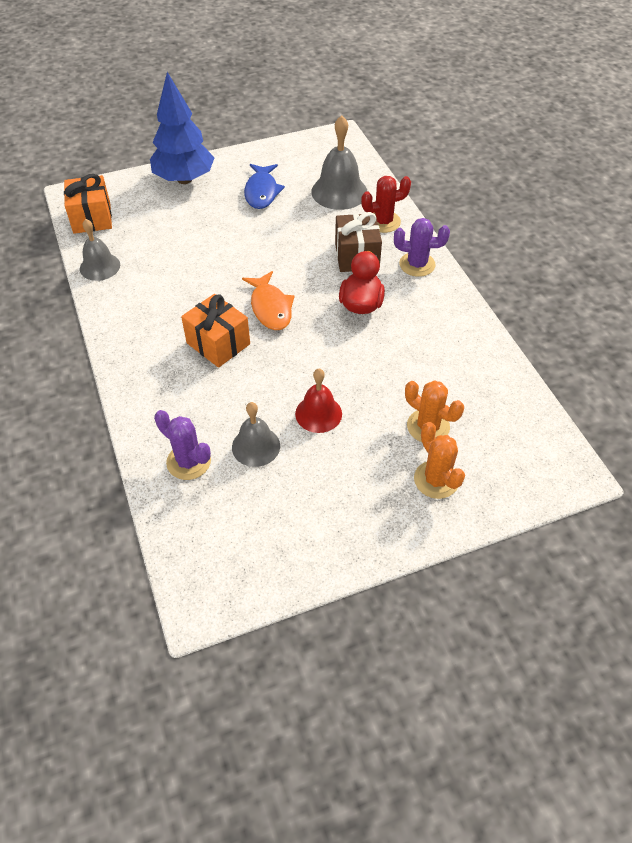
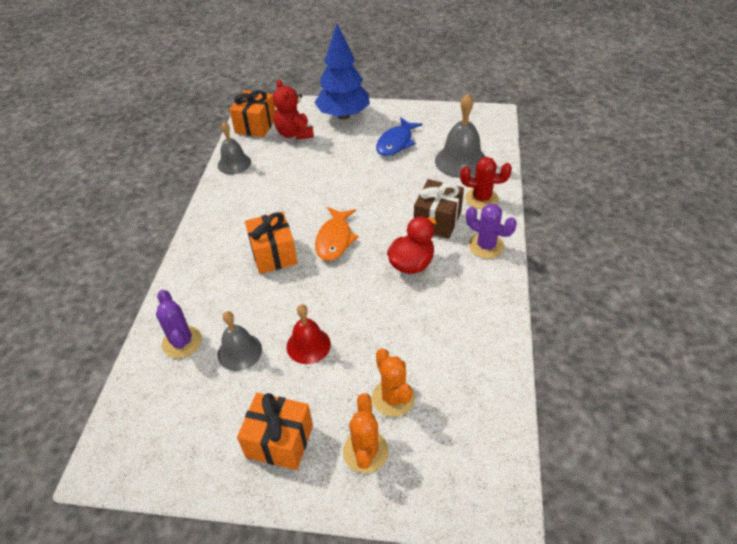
camera: 30 degrees right, 5 degrees down
(144, 214) = (294, 134): none -> red teddy bear
(355, 505) = (279, 441): none -> orange gift

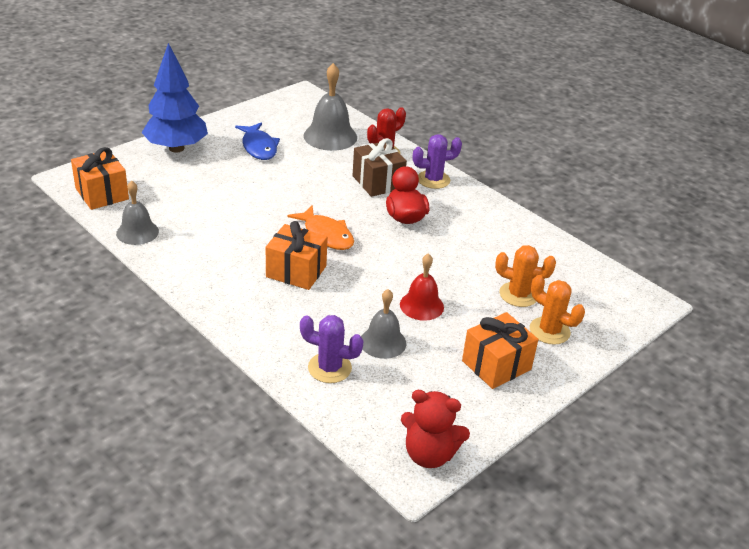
camera: 55 degrees left, 10 degrees down
(294, 134) = (155, 182): red teddy bear -> red teddy bear (429, 454)

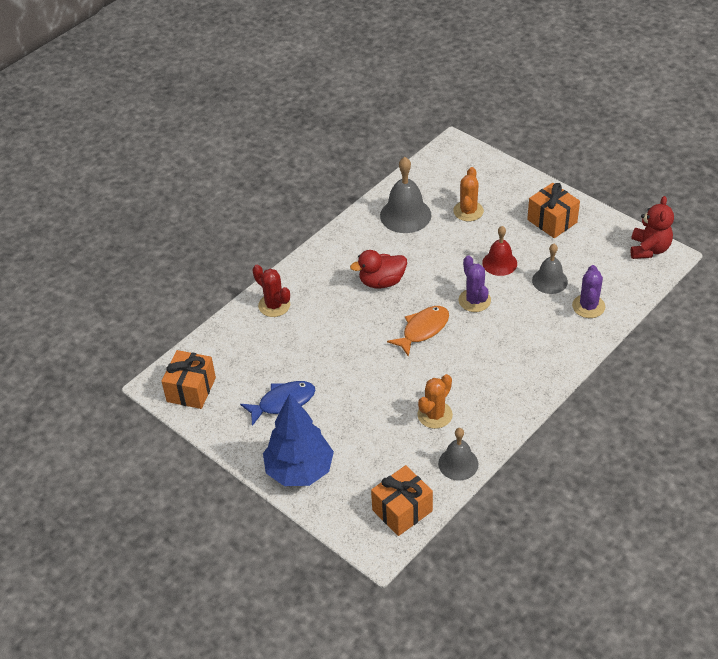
camera: 90 degrees left, 10 degrees up
(296, 271) = (481, 342): orange gift -> orange gift (191, 390)
(330, 136) = (249, 349): grey bell -> grey bell (405, 215)
(377, 182) = (329, 305): brown gift -> none
(433, 180) = (315, 268): purple cactus -> purple cactus (474, 300)
(549, 331) = (505, 195): orange cactus -> orange cactus (435, 415)

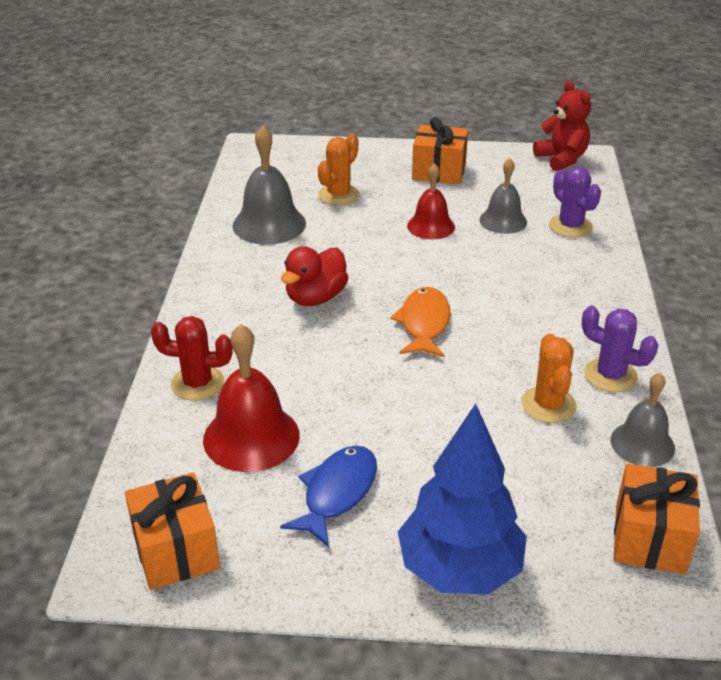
camera: 40 degrees left, 10 degrees down
(272, 350) = (251, 437): none -> red bell
(468, 211) = (338, 195): orange cactus -> orange cactus turned 60 degrees clockwise
(474, 300) = (447, 270): purple cactus -> purple cactus (610, 375)

